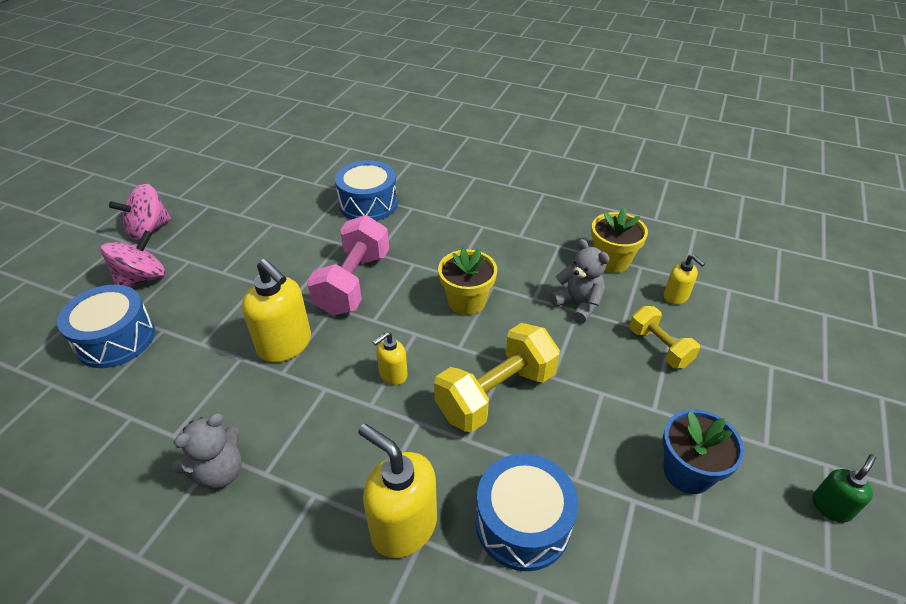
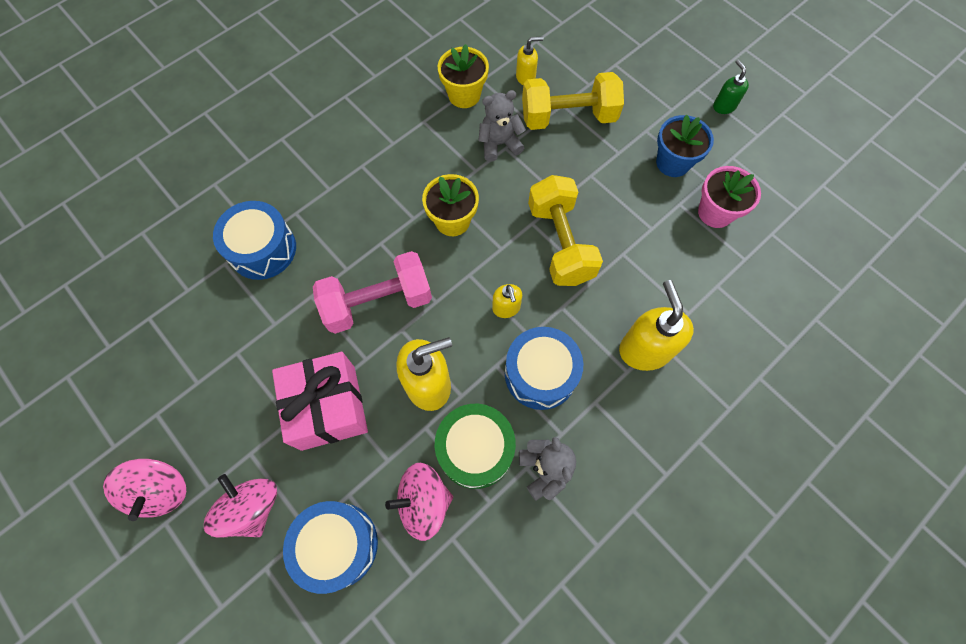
camera: 65 degrees left, 25 degrees up
(164, 383) = (423, 502): none -> pink spinning top
(227, 403) = (475, 449): none -> green drum
(241, 289) = (328, 407): none -> pink gift
(353, 283) = (378, 302): pink dumbbell -> pink dumbbell turned 60 degrees counterclockwise
(403, 526) = (644, 349): yellow soap dispenser -> yellow soap dispenser turned 105 degrees clockwise
(522, 523) = (670, 275): blue drum -> blue drum (540, 374)
(653, 550) = (715, 212): none -> pink flower pot
(659, 347) = (568, 117): yellow dumbbell -> yellow dumbbell, size x1.70

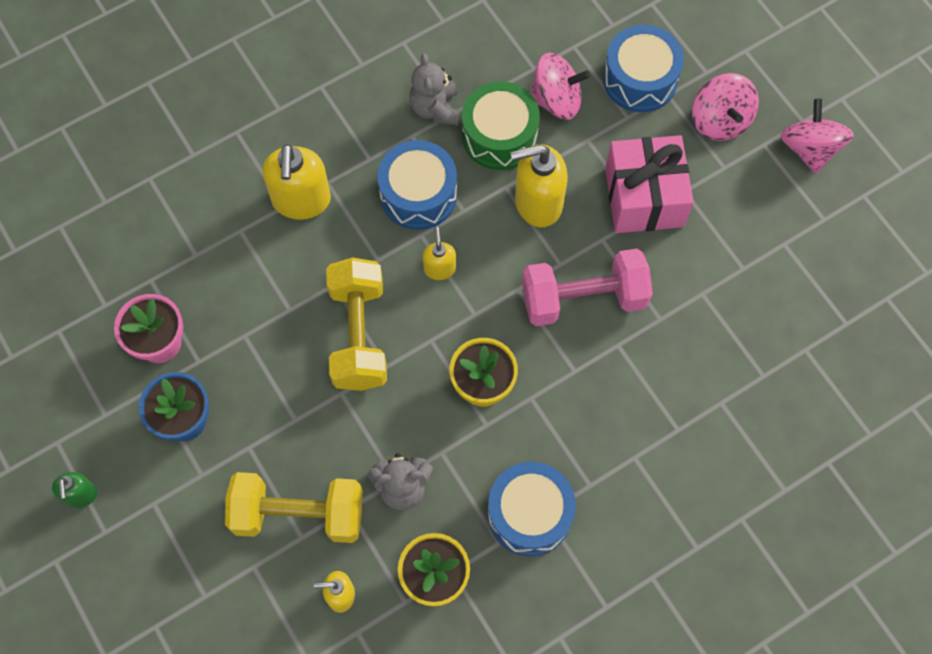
camera: 170 degrees left, 0 degrees up
(262, 249) = (718, 387): blue drum -> blue drum (529, 514)

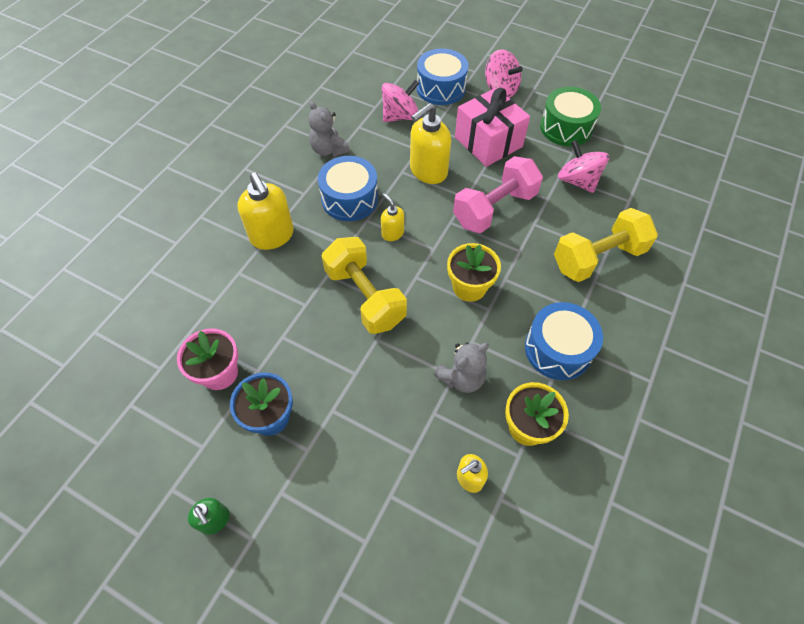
camera: 30 degrees left, 10 degrees down
(299, 514) = (400, 437): yellow dumbbell -> yellow dumbbell (598, 258)
(499, 136) = (379, 147): green drum -> green drum (566, 127)
(809, 149) = (558, 83): pink spinning top -> pink spinning top (577, 181)

